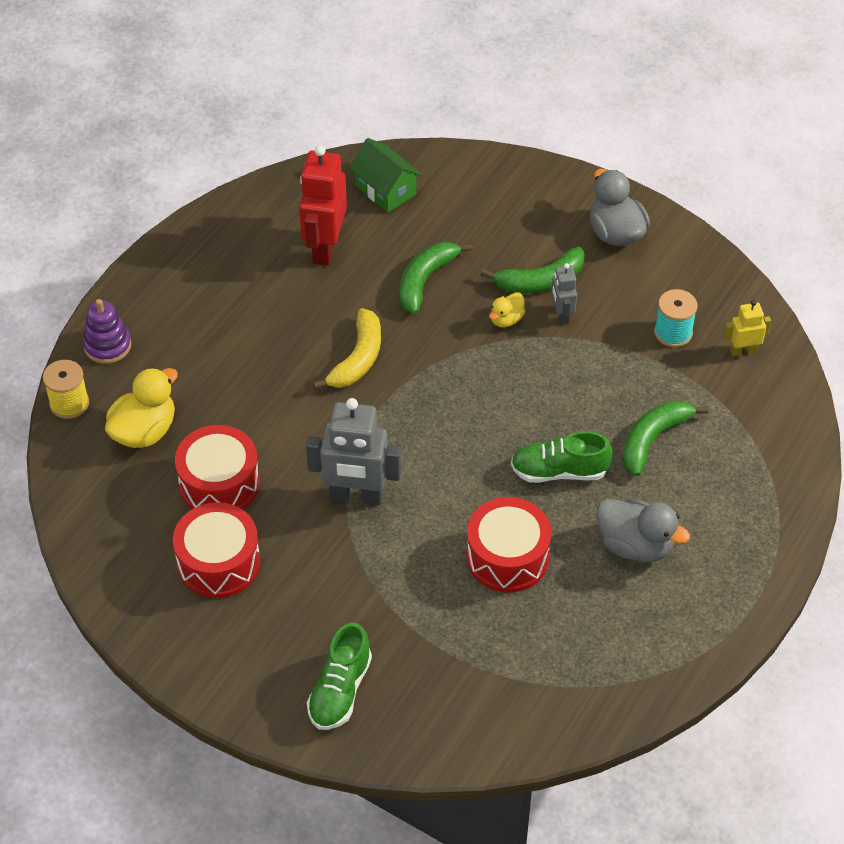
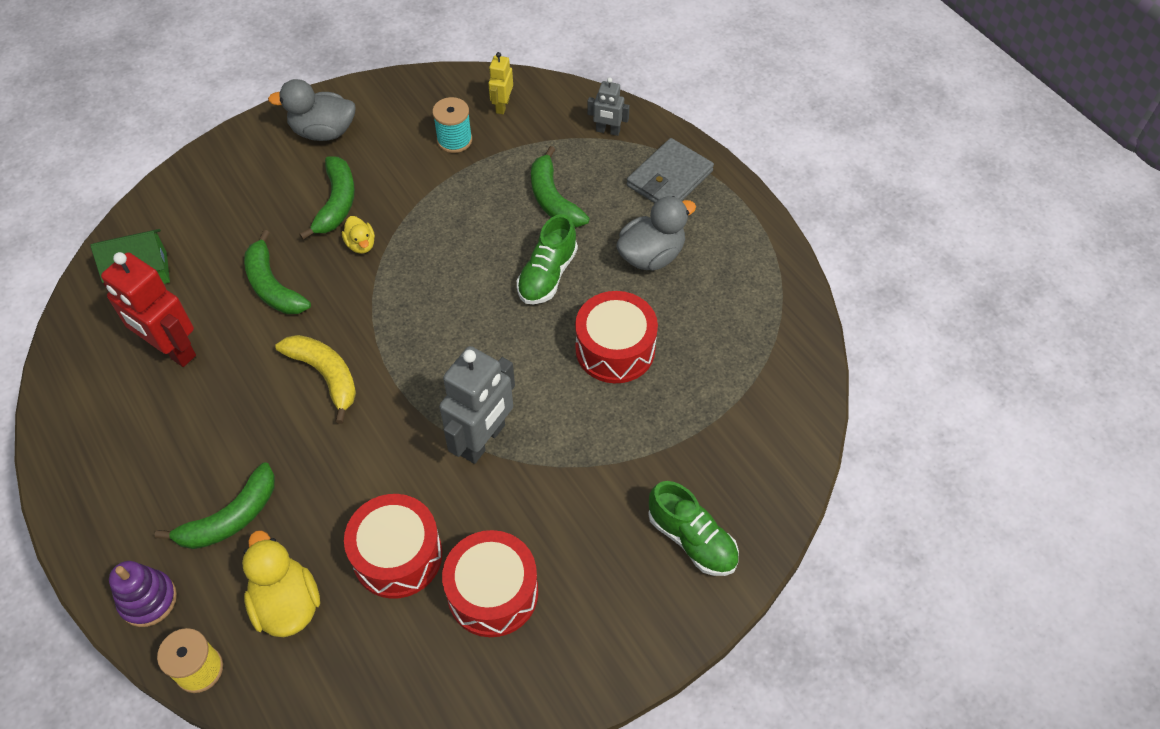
camera: 65 degrees left, 5 degrees up
(197, 361) = (231, 517): none -> green banana
(561, 315) = (383, 204): grey robot -> grey robot (608, 131)
(744, 525) = (669, 178): none -> grey wallet

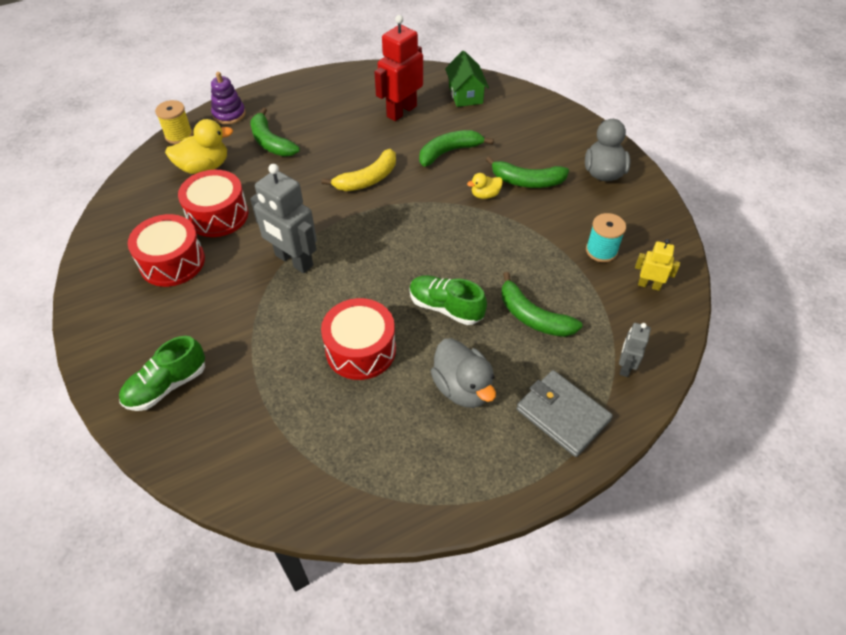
camera: 95 degrees right, 5 degrees down
(553, 199) = (533, 317): green banana -> green banana turned 120 degrees counterclockwise

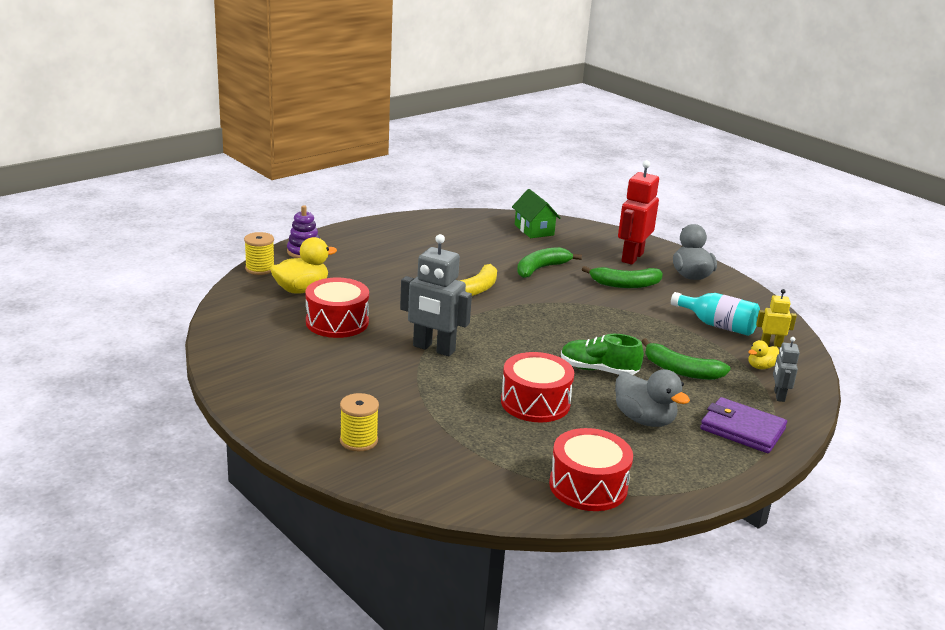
camera: 15 degrees left, 25 degrees down
(167, 386) = (358, 440): green shoe -> yellow spool
(172, 262) = (310, 357): red drum -> red drum (588, 486)
(271, 142) = (360, 269): green banana -> none
(401, 111) = (478, 243): red robot -> red robot (632, 257)
(485, 195) = (591, 295): yellow duck -> yellow duck (761, 367)
(562, 415) = (742, 429): grey wallet -> purple wallet
(601, 251) = (717, 325): turquoise spool -> turquoise bottle

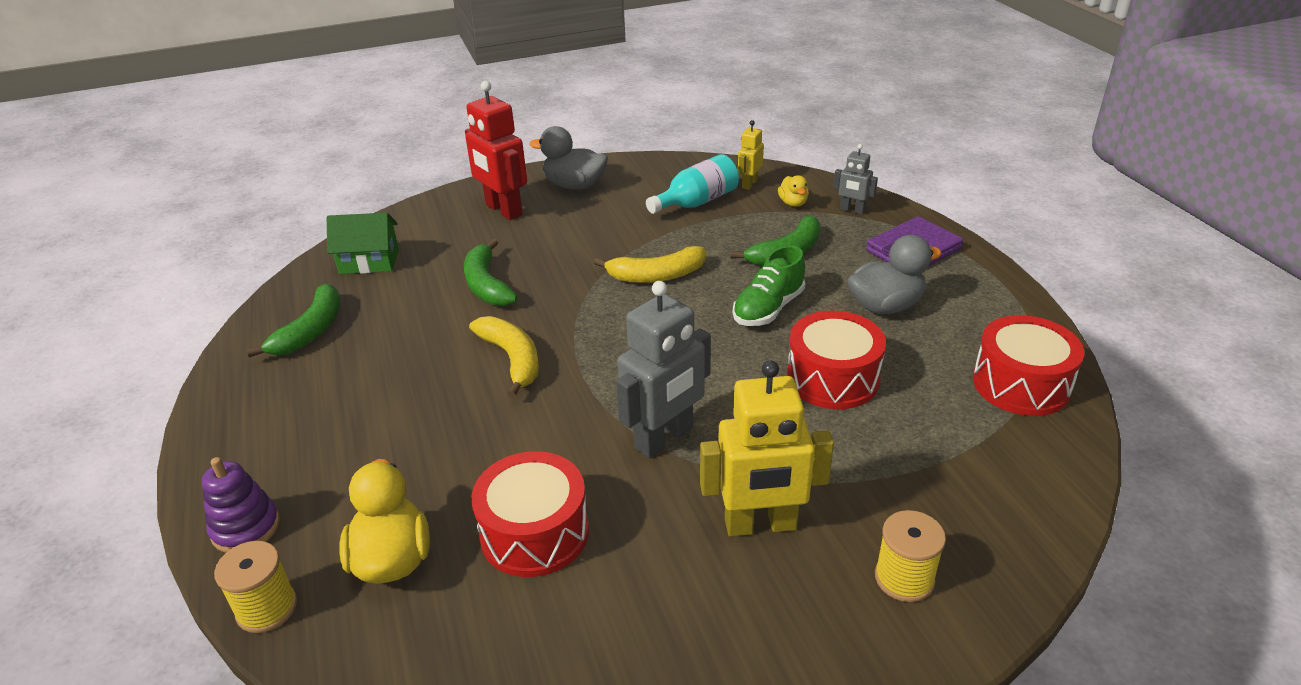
camera: 65 degrees left, 10 degrees up
(377, 388) = (760, 525): none -> yellow robot
(602, 323) = (657, 275): none -> yellow banana
(625, 284) = (569, 233): green banana -> green banana (311, 331)

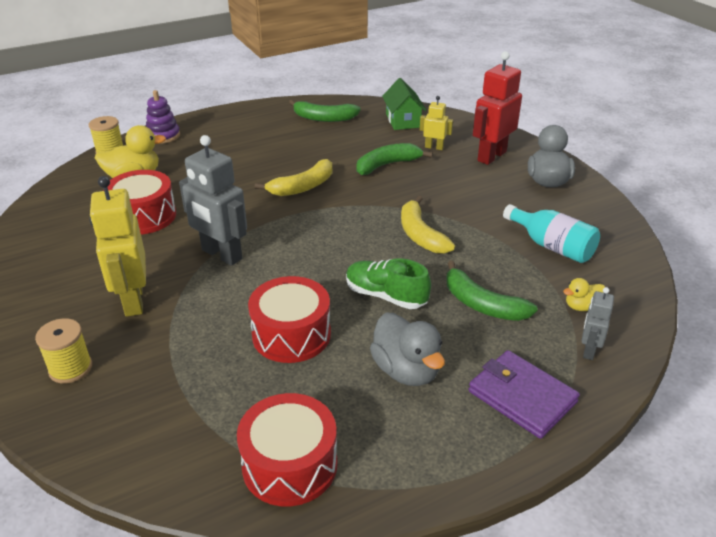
camera: 80 degrees right, 0 degrees up
(749, 184) = (606, 276): yellow robot -> yellow robot (434, 147)

